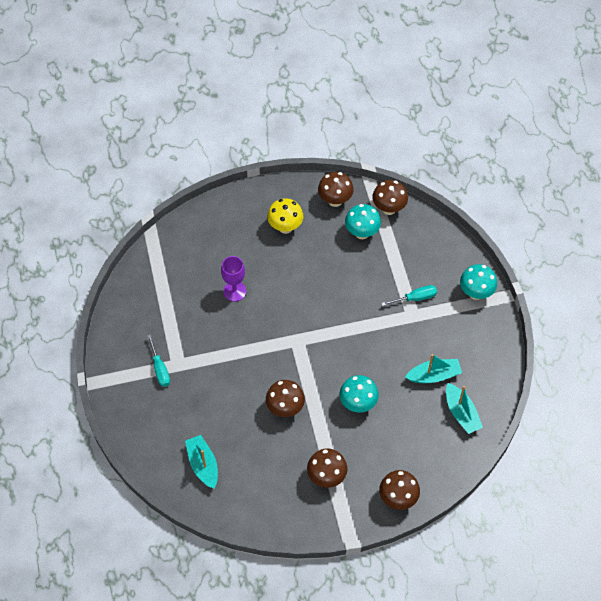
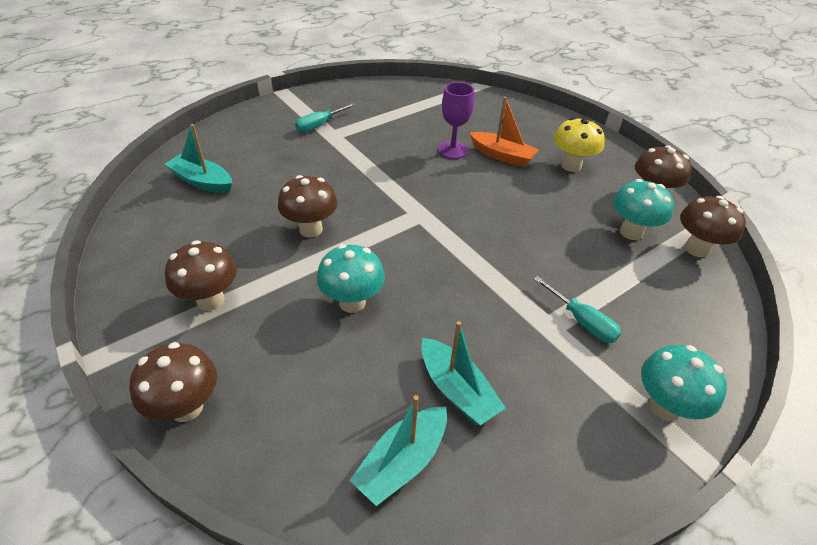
camera: 65 degrees right, 15 degrees down
(203, 464) = (202, 182): turquoise boat -> turquoise boat turned 105 degrees counterclockwise
(255, 263) = (502, 156): none -> orange boat

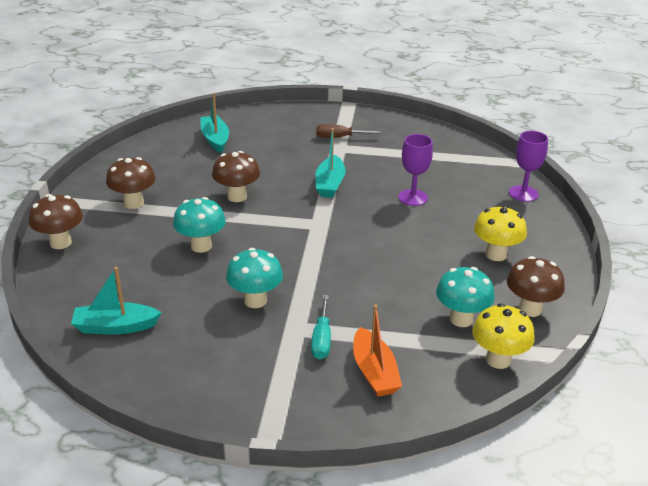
camera: 45 degrees right, 10 degrees down
(319, 125) = (340, 137): turquoise screwdriver -> brown screwdriver
(457, 390) = (189, 319): turquoise boat -> turquoise boat (330, 184)
(502, 156) = (447, 220): orange boat -> orange boat (374, 372)
(515, 109) = (523, 193): none -> purple goblet
(664, 407) = (293, 409): turquoise mushroom -> turquoise mushroom (255, 300)
(696, 249) = (498, 360): brown mushroom -> yellow mushroom

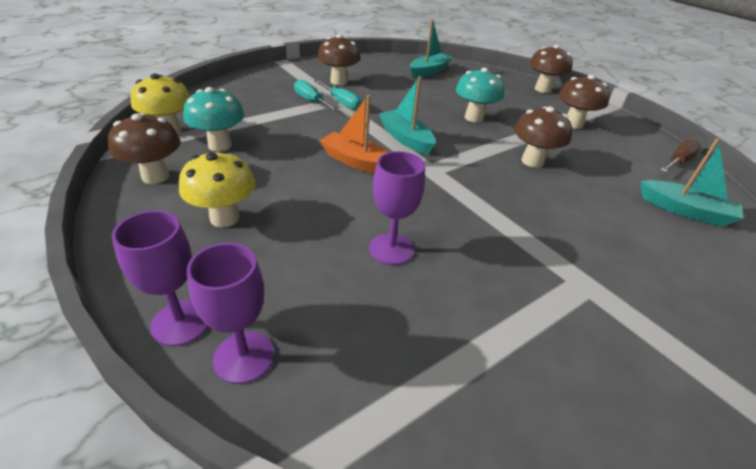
camera: 135 degrees right, 5 degrees up
(249, 360) = (339, 81): none -> brown mushroom
(255, 300) = (383, 104): turquoise mushroom -> none
(293, 322) = (341, 103): none -> turquoise screwdriver
(330, 184) = (494, 217): turquoise boat -> turquoise boat (406, 139)
(340, 137) = (620, 307): brown screwdriver -> brown screwdriver (678, 162)
(374, 372) = (258, 98): orange boat -> orange boat (357, 162)
(546, 216) = (181, 322): none -> purple goblet

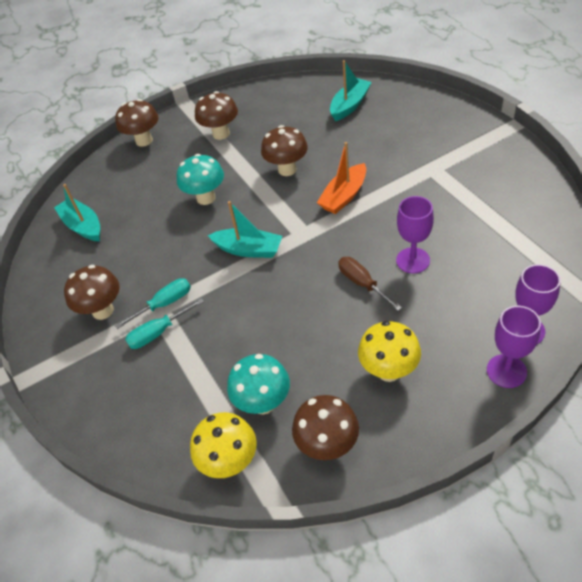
camera: 75 degrees left, 10 degrees up
(357, 162) = (293, 285): orange boat -> orange boat (344, 196)
(406, 139) = (248, 249): turquoise boat -> turquoise boat turned 135 degrees counterclockwise
(678, 162) = (285, 90): brown screwdriver -> brown screwdriver (362, 284)

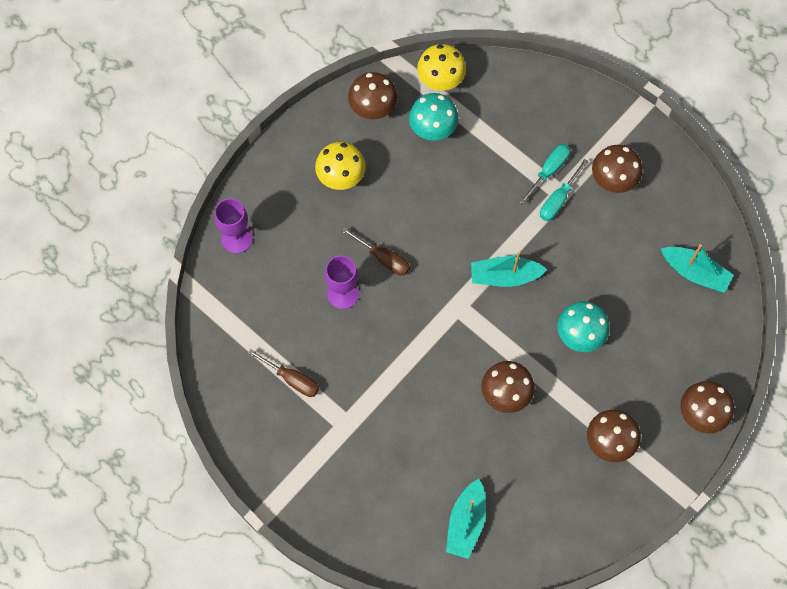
camera: 155 degrees right, 20 degrees up
(344, 196) = (430, 365): orange boat -> none
(477, 203) = (291, 379): none -> brown screwdriver
(506, 371) = (249, 198): purple goblet -> none

